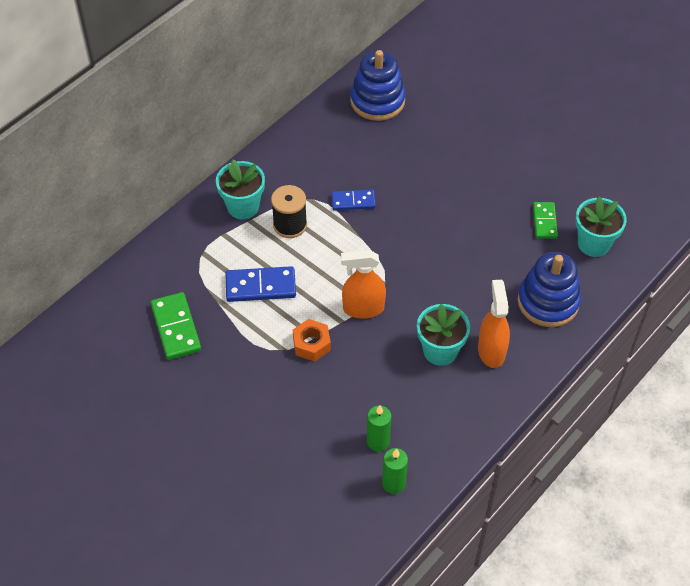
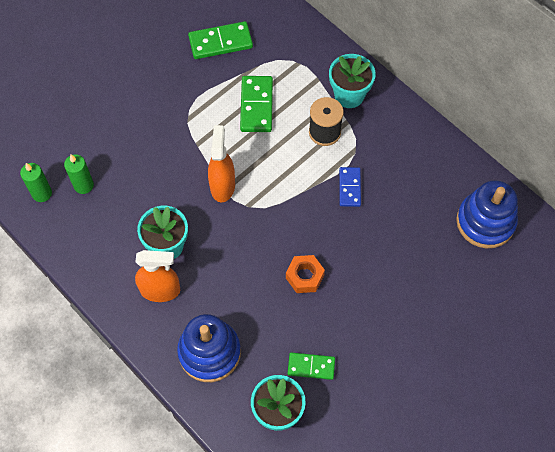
camera: 95 degrees right, 10 degrees up
(260, 286) = (256, 105): blue domino -> green domino
(311, 344) = (189, 141): orange nut -> orange nut (304, 276)

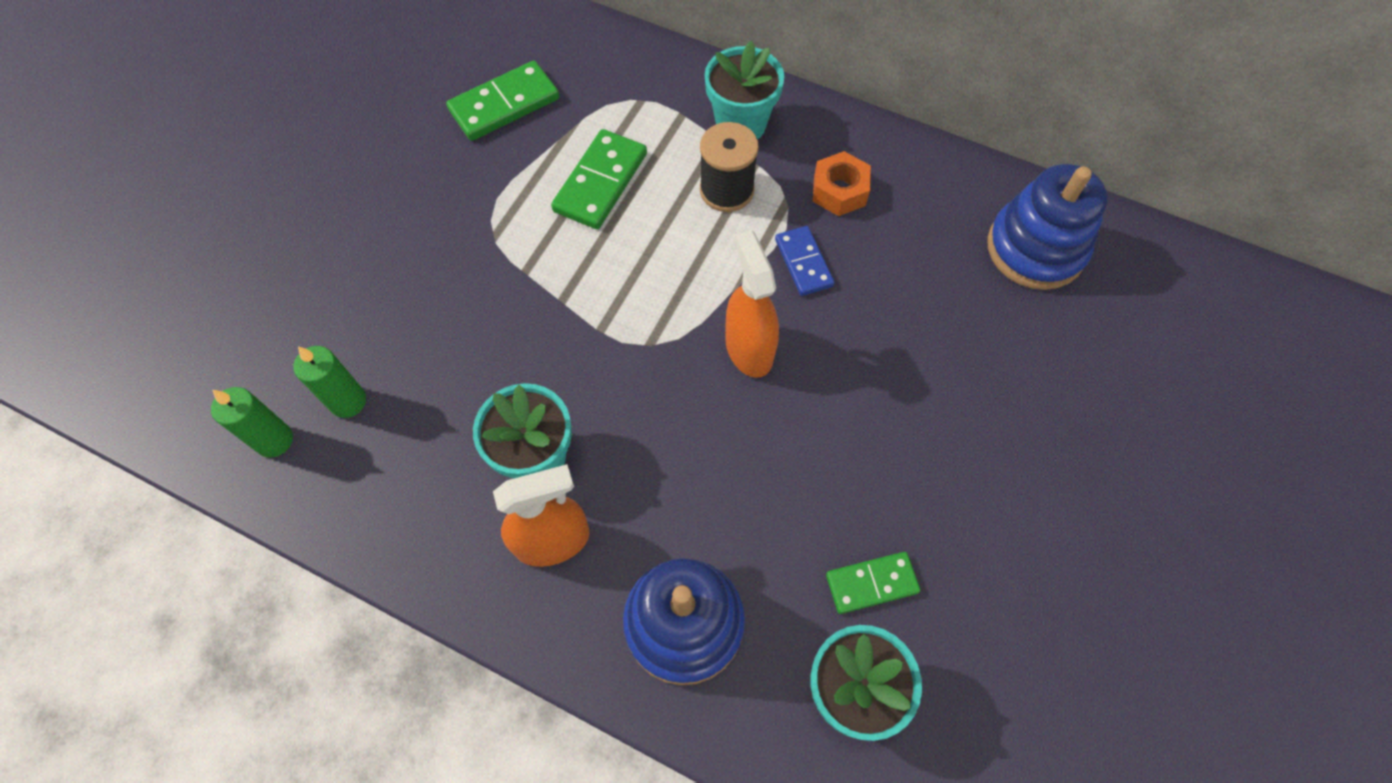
camera: 20 degrees left, 0 degrees up
(222, 185) = (594, 325): orange spray bottle -> orange spray bottle (749, 348)
(256, 105) = (600, 182): green domino -> green domino turned 45 degrees clockwise
(304, 276) = (793, 430): orange nut -> orange nut (839, 191)

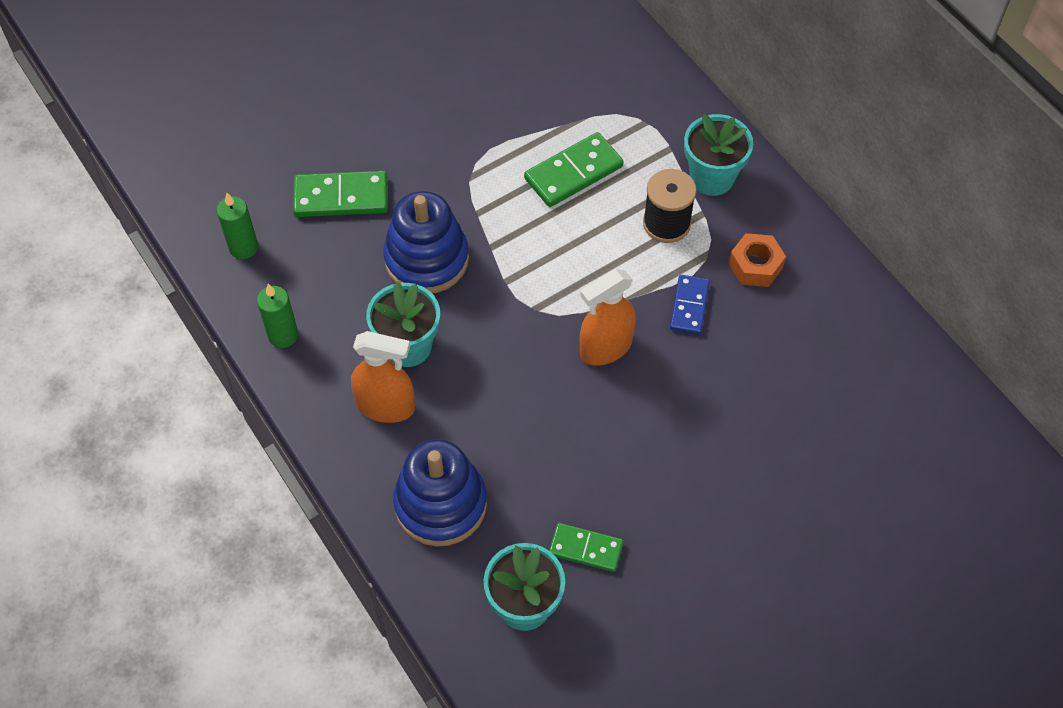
camera: 30 degrees right, 5 degrees down
(348, 401) = (304, 245): green candle -> green candle (283, 335)
(504, 105) = (538, 79): green domino -> green domino (341, 197)
(749, 348) = (605, 347): orange spray bottle -> orange spray bottle turned 135 degrees counterclockwise
(1035, 248) = (884, 385): blue stacking toy -> blue stacking toy (426, 259)

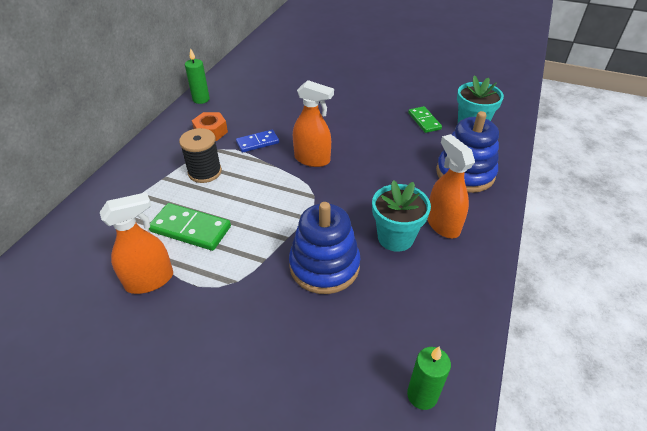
camera: 125 degrees left, 15 degrees down
(283, 335) = (459, 309): green candle -> green candle (201, 99)
(341, 197) = (315, 356): green domino -> none
(526, 117) = (150, 280): none -> orange spray bottle
(712, 177) = (154, 169): turquoise flower pot -> none

